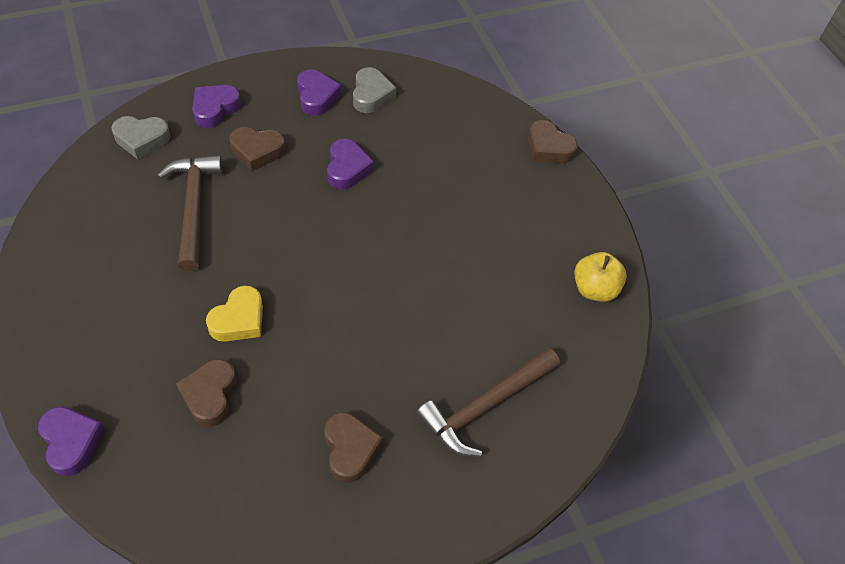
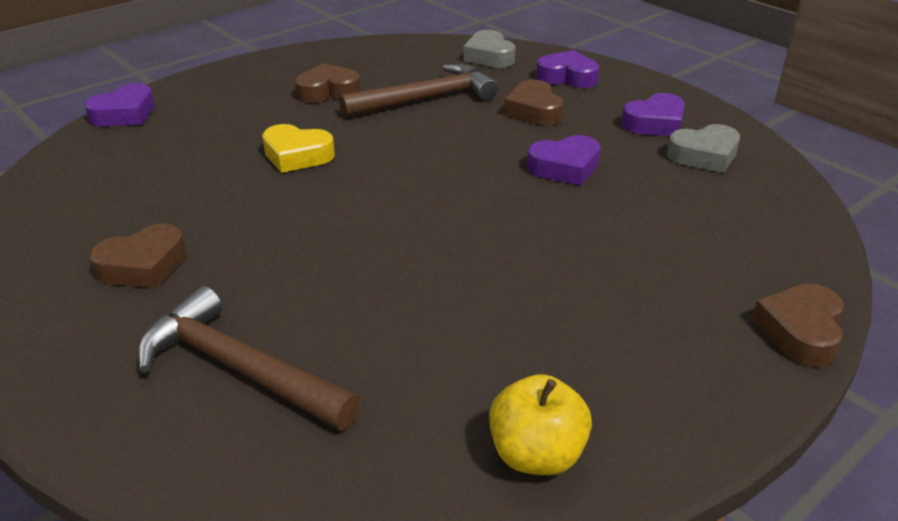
camera: 75 degrees right, 20 degrees down
(210, 395) = (194, 163): brown heart -> brown heart (328, 91)

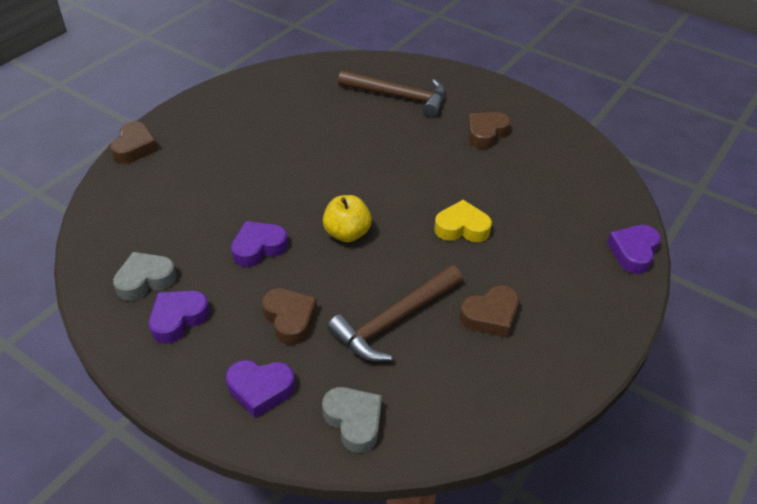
camera: 165 degrees right, 10 degrees up
(536, 455) = (264, 85): yellow apple -> yellow apple (347, 233)

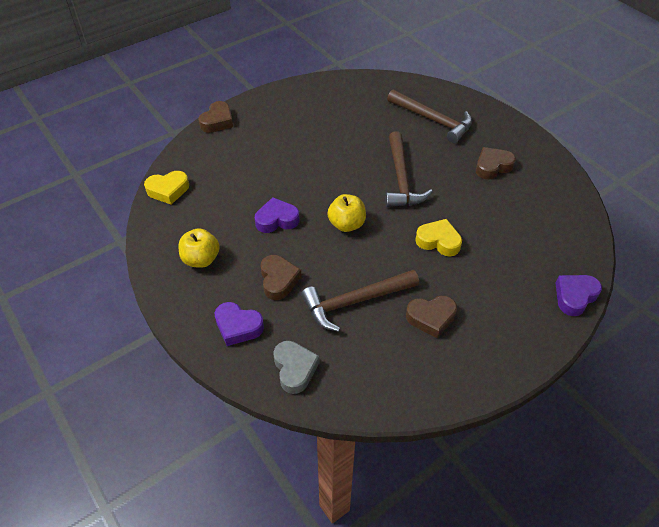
camera: 20 degrees right, 5 degrees up
(100, 244) = (168, 190): none -> yellow heart
(145, 280) = (189, 225): grey heart -> none
(178, 319) = (201, 259): purple heart -> yellow apple
(390, 168) = (401, 179): none -> brown hammer

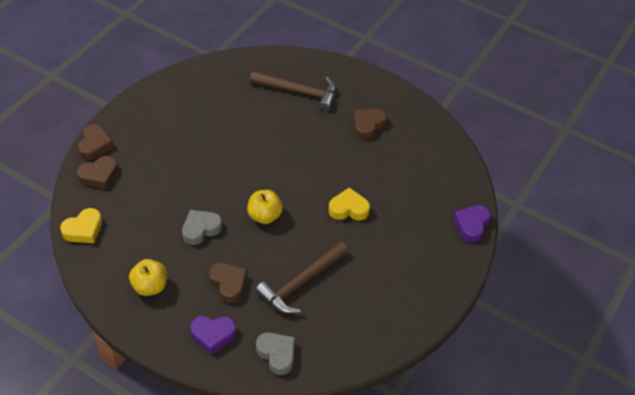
camera: 25 degrees left, 0 degrees up
(277, 220) = (200, 229): purple heart -> grey heart
(401, 179) = (294, 159): brown hammer -> none
(431, 318) = (368, 277): brown heart -> brown heart (99, 175)

